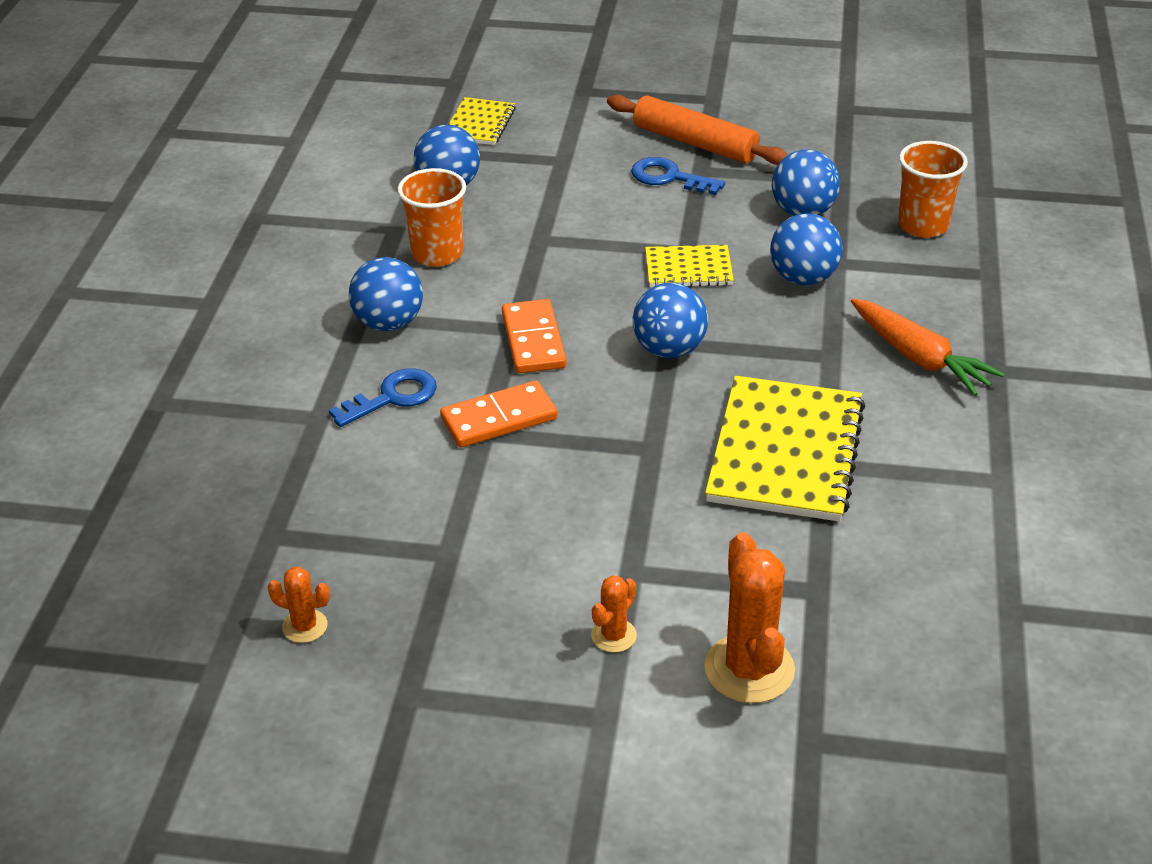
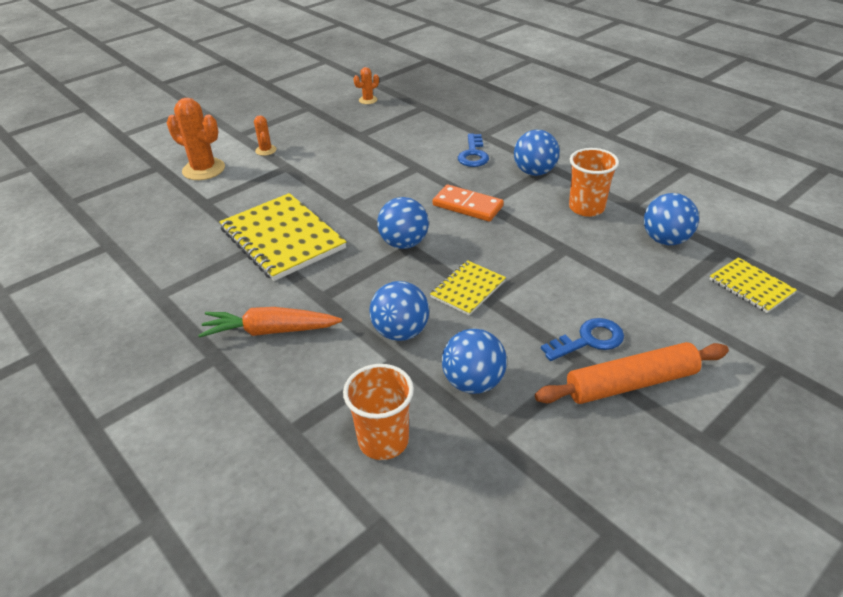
camera: 130 degrees right, 0 degrees up
(499, 419) = (421, 174): orange domino -> none

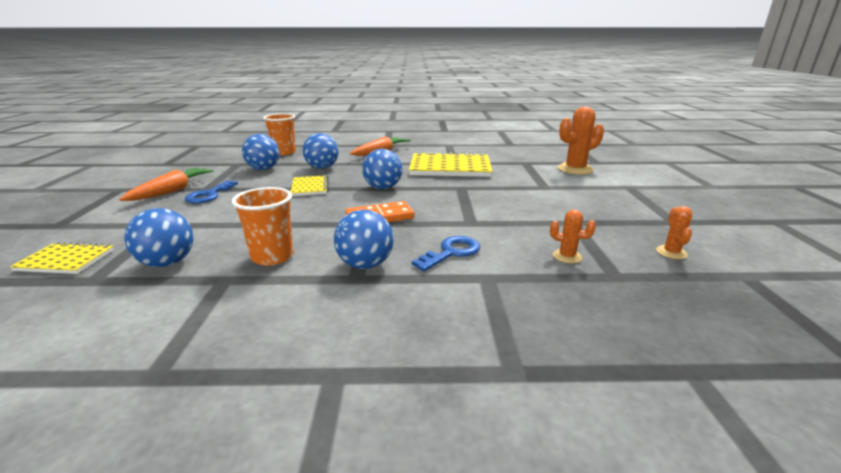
camera: 130 degrees right, 15 degrees down
(266, 150) = (585, 187): orange cactus -> orange cactus (567, 256)
(473, 154) = (451, 252): blue key -> blue key turned 90 degrees clockwise
(631, 383) = (172, 191): orange rolling pin -> orange carrot

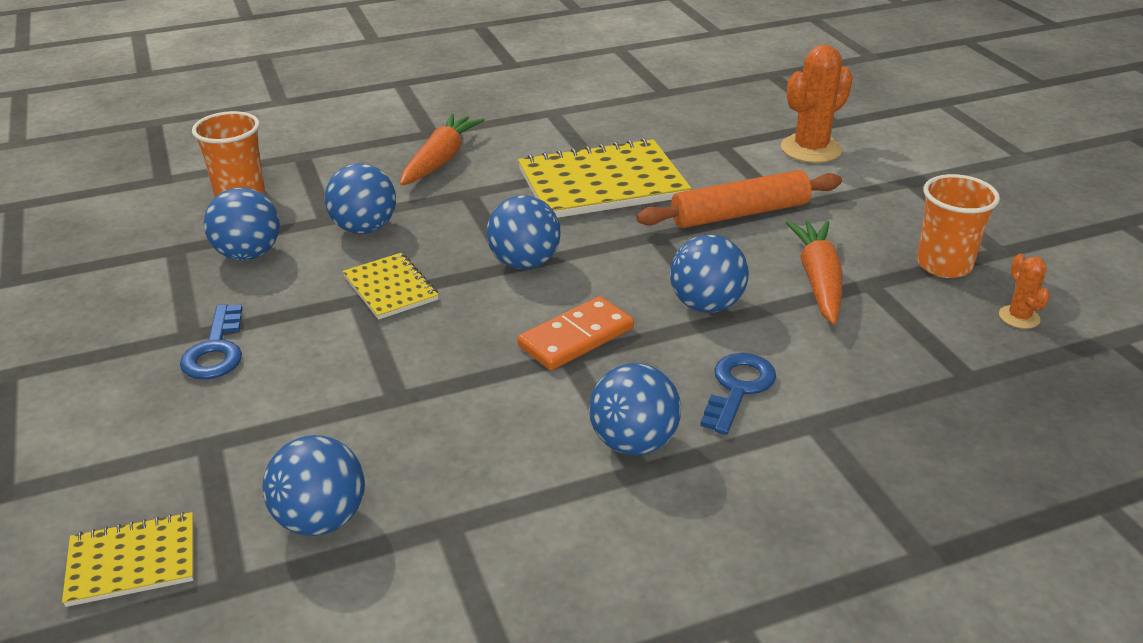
camera: 20 degrees left, 10 degrees up
(172, 191) = (126, 355): orange carrot -> orange carrot (818, 280)
(272, 256) = (479, 463): orange cup -> orange cup (944, 265)
(464, 216) = (706, 305): none -> blue ball
(514, 186) = (740, 214): none -> orange rolling pin
(567, 256) = (895, 357): orange cactus -> none

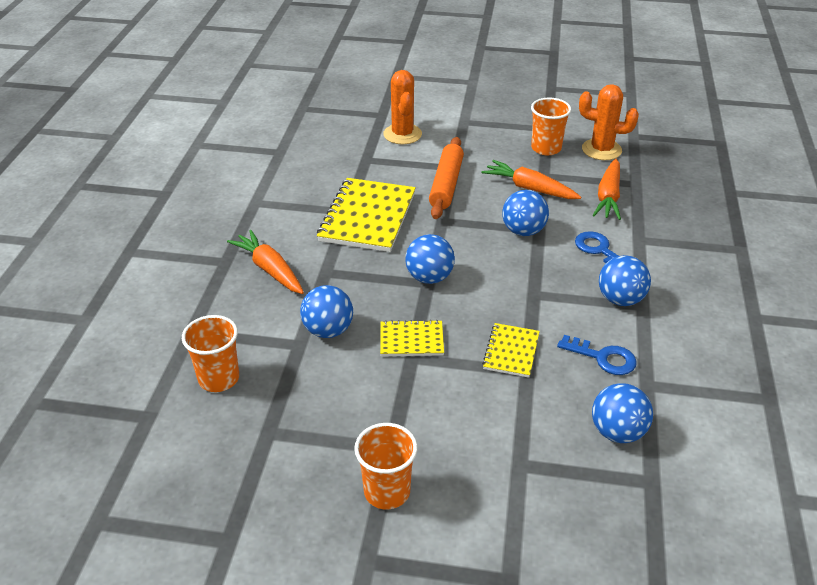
camera: 60 degrees left, 5 degrees up
(116, 354) = (387, 491): none -> orange cup
(132, 561) = (611, 522): yellow notebook -> yellow notebook (511, 351)
(216, 350) = (420, 438): blue key -> blue key (603, 358)
(248, 254) = (311, 395): blue ball -> none
(576, 337) = (519, 285): orange domino -> none
(893, 359) = (608, 197): none -> orange carrot
(1019, 317) = (601, 150): orange cactus -> orange cactus, size x1.94

